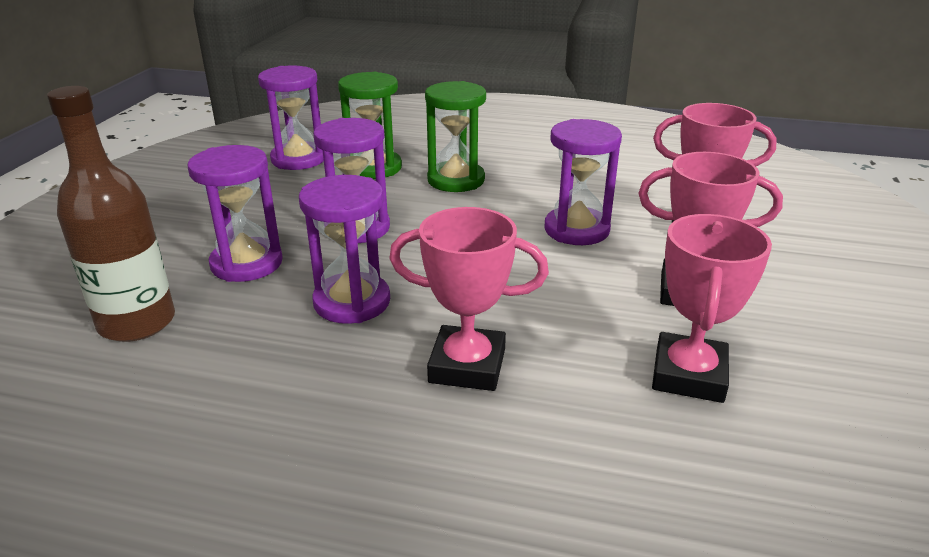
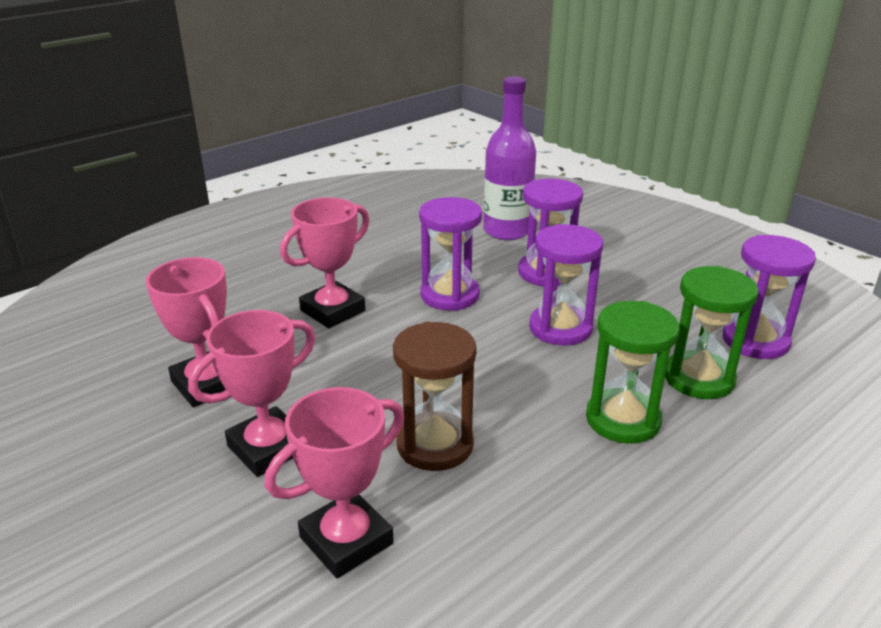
camera: 125 degrees right, 0 degrees up
(137, 322) = (507, 231): brown bottle -> purple bottle
(576, 230) = (435, 445): purple hourglass -> brown hourglass

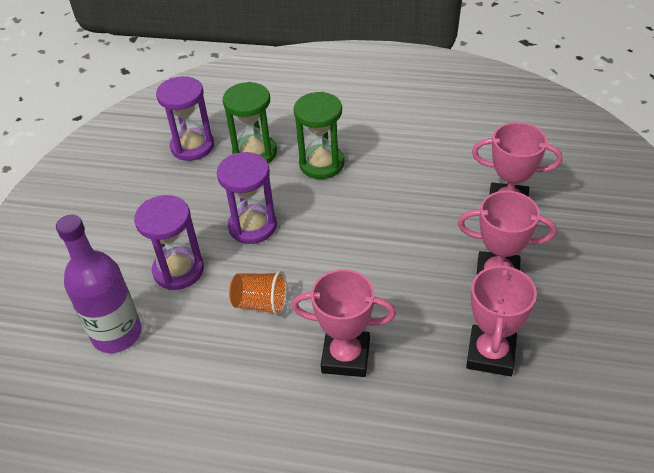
camera: 125 degrees left, 15 degrees up
(435, 445) = (417, 216): brown hourglass -> none
(450, 295) = (260, 303): purple hourglass -> orange cup

